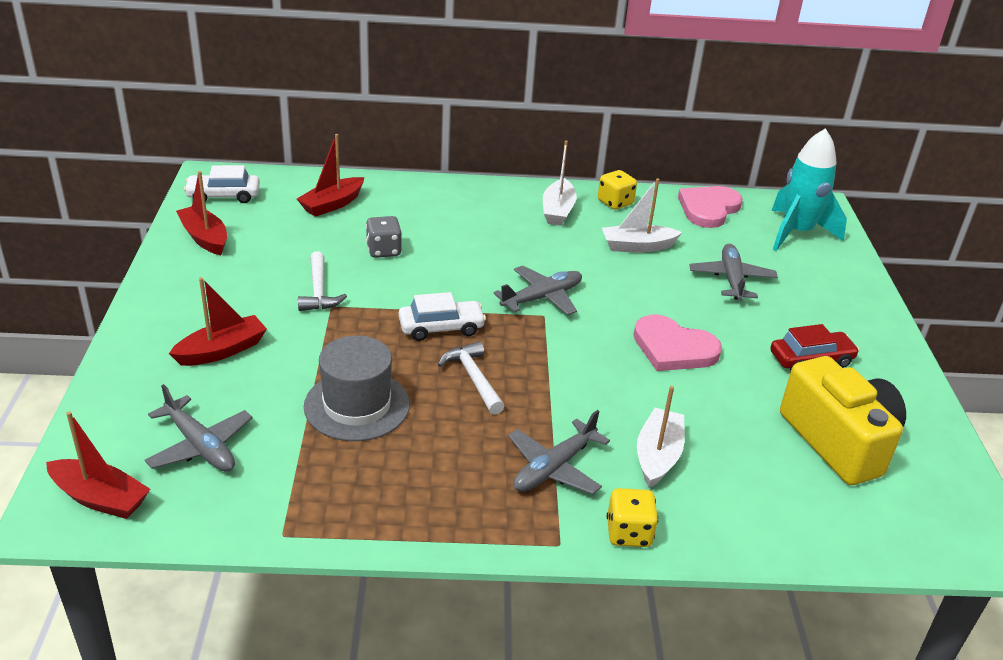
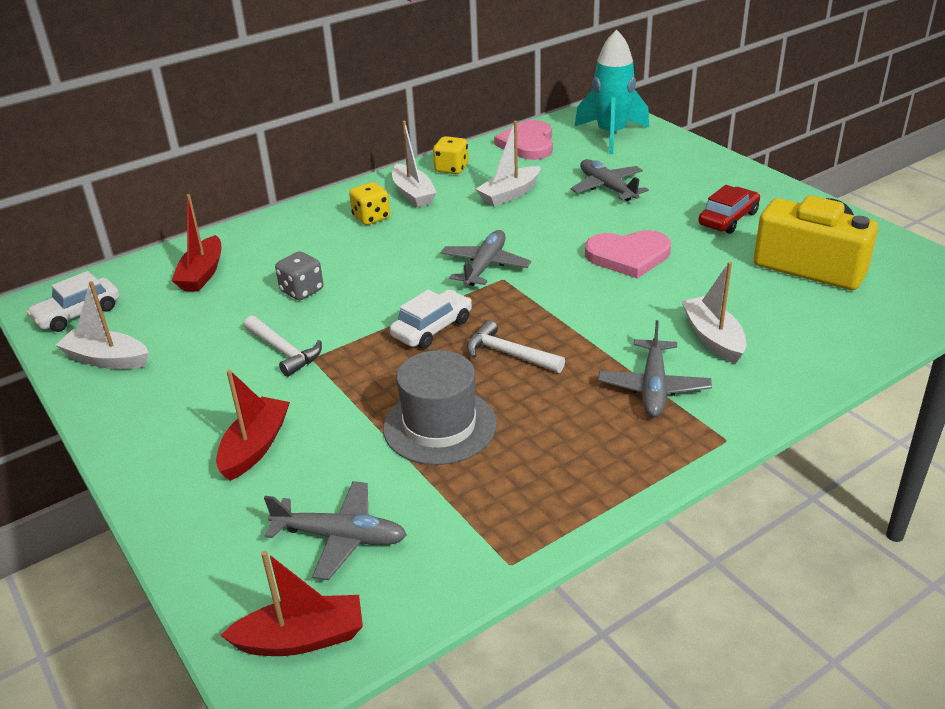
camera: 30 degrees left, 0 degrees up
(205, 238) = (107, 359): red boat -> white boat
(628, 533) = (761, 403): yellow dice -> yellow dice (371, 218)

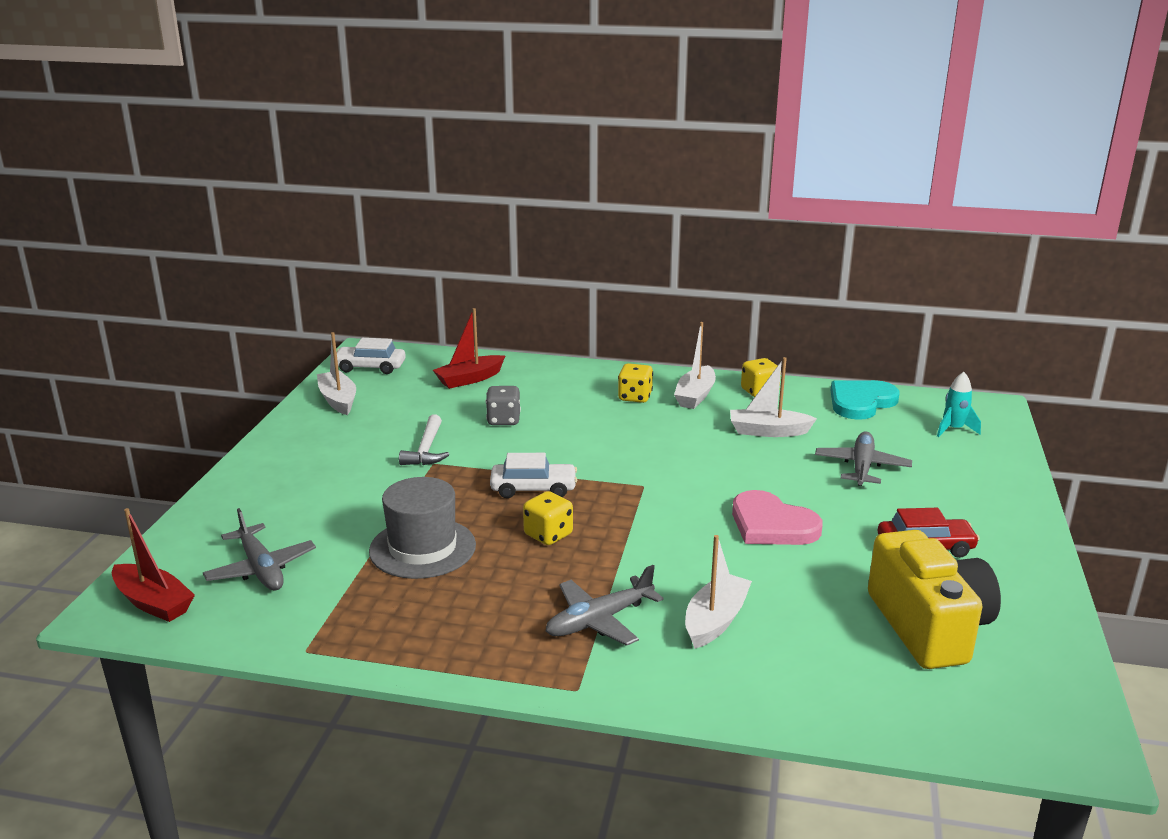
camera: 45 degrees right, 10 degrees down
(255, 447) = (314, 492): red boat -> none
(484, 266) = (647, 470): grey plane -> none
(509, 354) = (548, 535): white hammer -> yellow dice
(528, 144) = (861, 402): pink heart -> turquoise heart
(611, 135) = (953, 429): turquoise rocket -> turquoise rocket, size x0.51

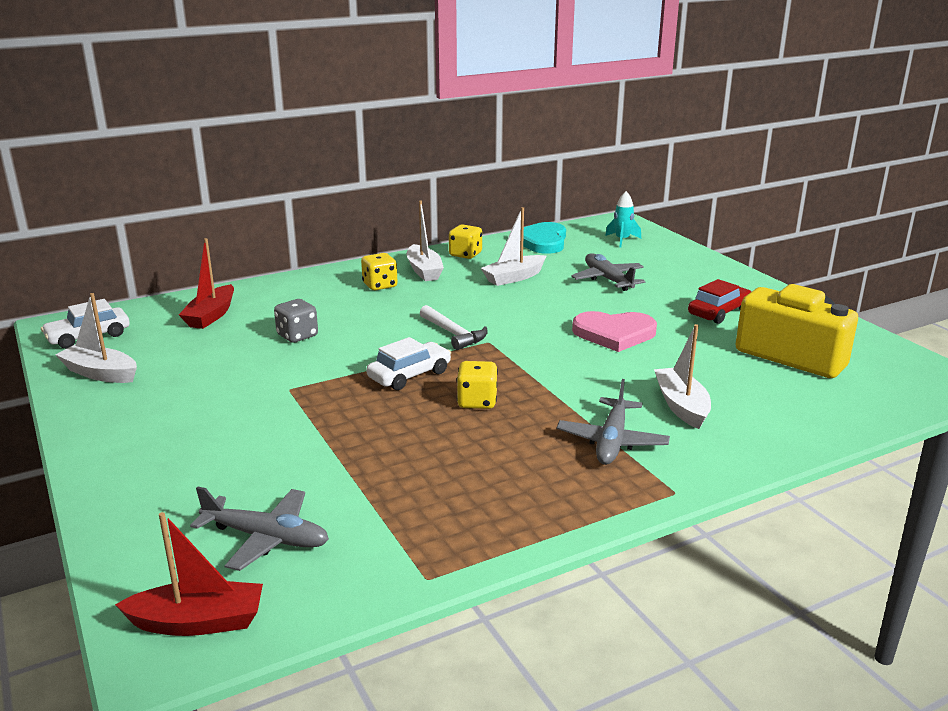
camera: 40 degrees left, 0 degrees up
(422, 548) = (392, 454): grey hat -> none
(426, 450) = (264, 381): white hammer -> white hammer (453, 334)

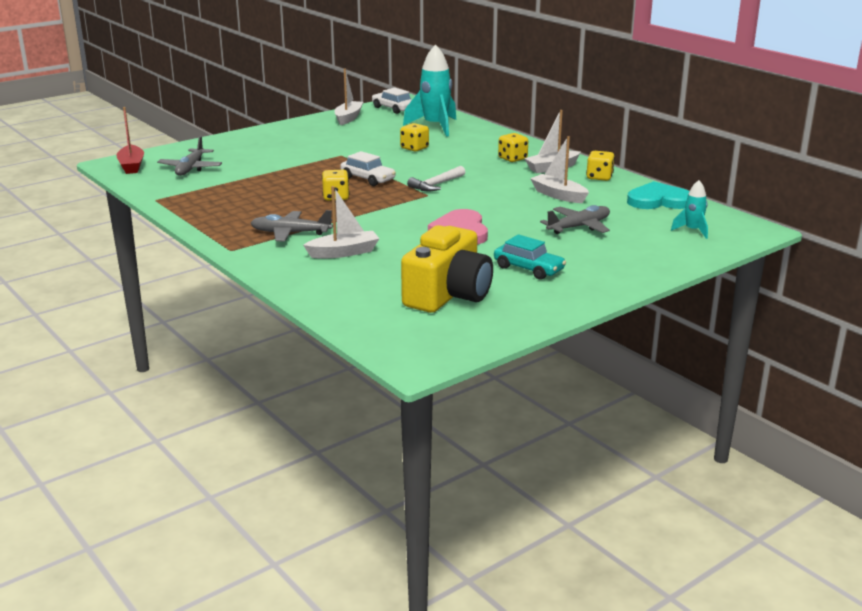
camera: 80 degrees right, 0 degrees up
(211, 316) = (435, 127): red boat -> turquoise rocket
(297, 336) = (414, 148): grey dice -> yellow dice
(719, 312) = (528, 269): red car -> turquoise car

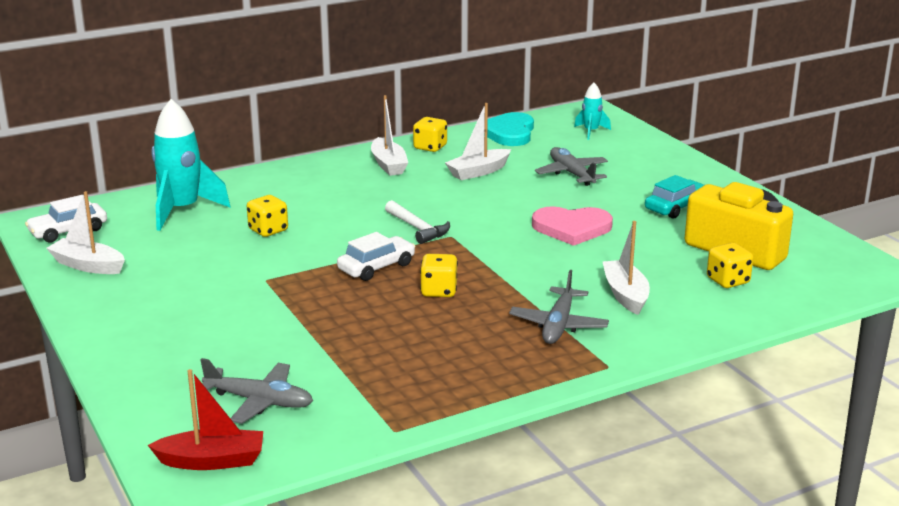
camera: 80 degrees left, 0 degrees up
(512, 159) = (345, 180): yellow dice -> yellow dice (728, 281)

